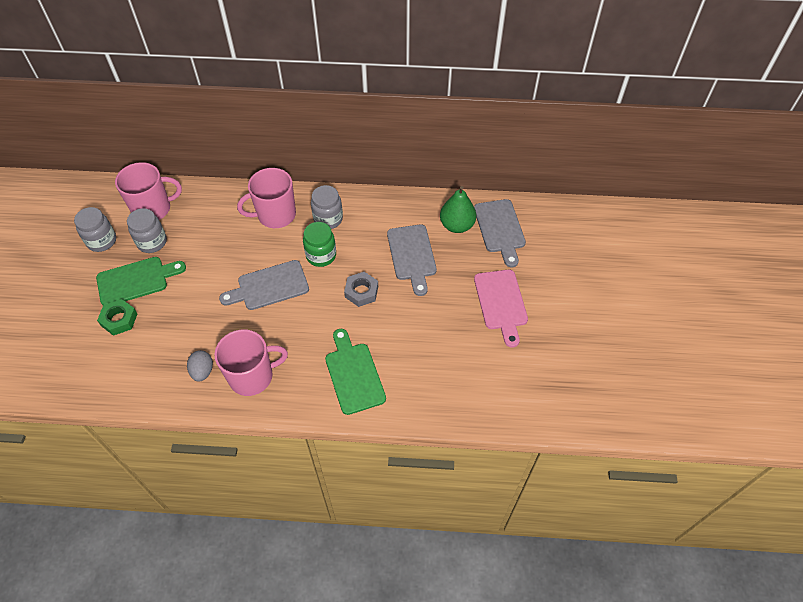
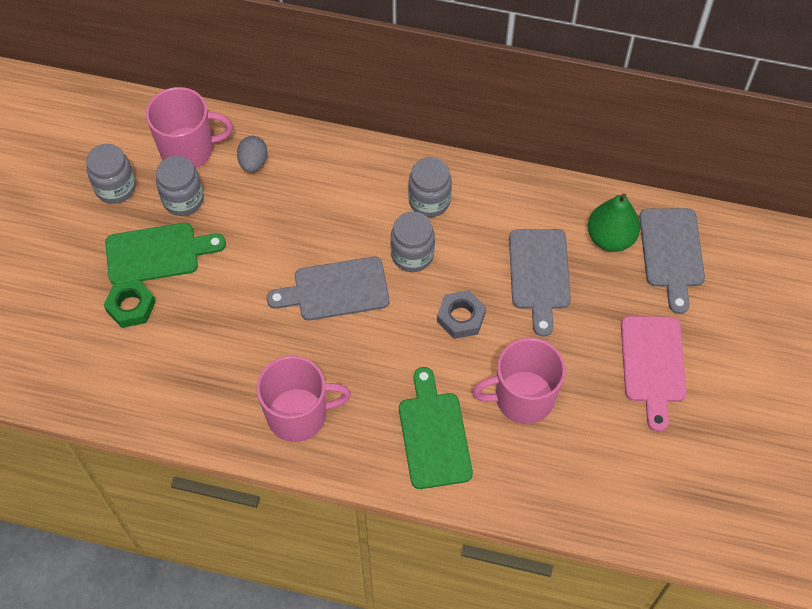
camera: 10 degrees right, 5 degrees up
(202, 371) = (234, 397): grey egg -> grey egg (253, 162)
(275, 215) = (356, 184): pink mug -> pink mug (522, 398)
(321, 255) = (412, 255): green jar -> grey jar

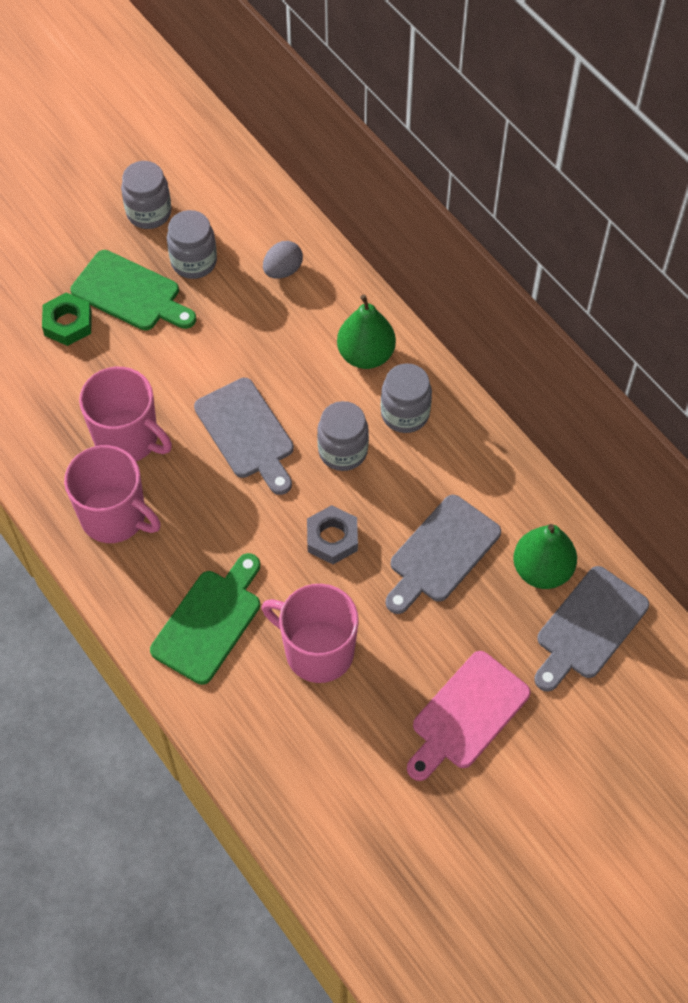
camera: 40 degrees right, 0 degrees up
(188, 149) = (239, 220): pink mug -> pink mug (128, 438)
(336, 290) = (247, 433): grey cutting board -> grey cutting board turned 150 degrees counterclockwise
(366, 180) = (366, 354): none -> green pear

